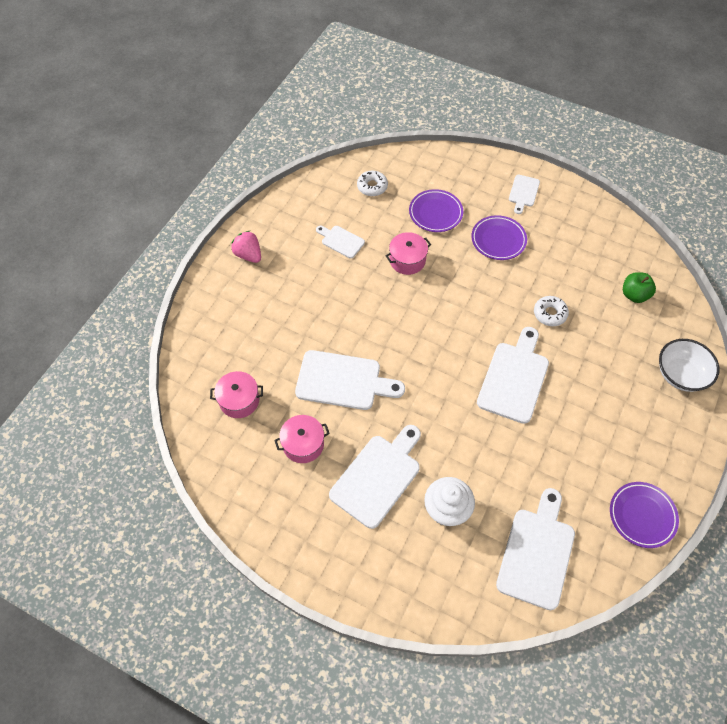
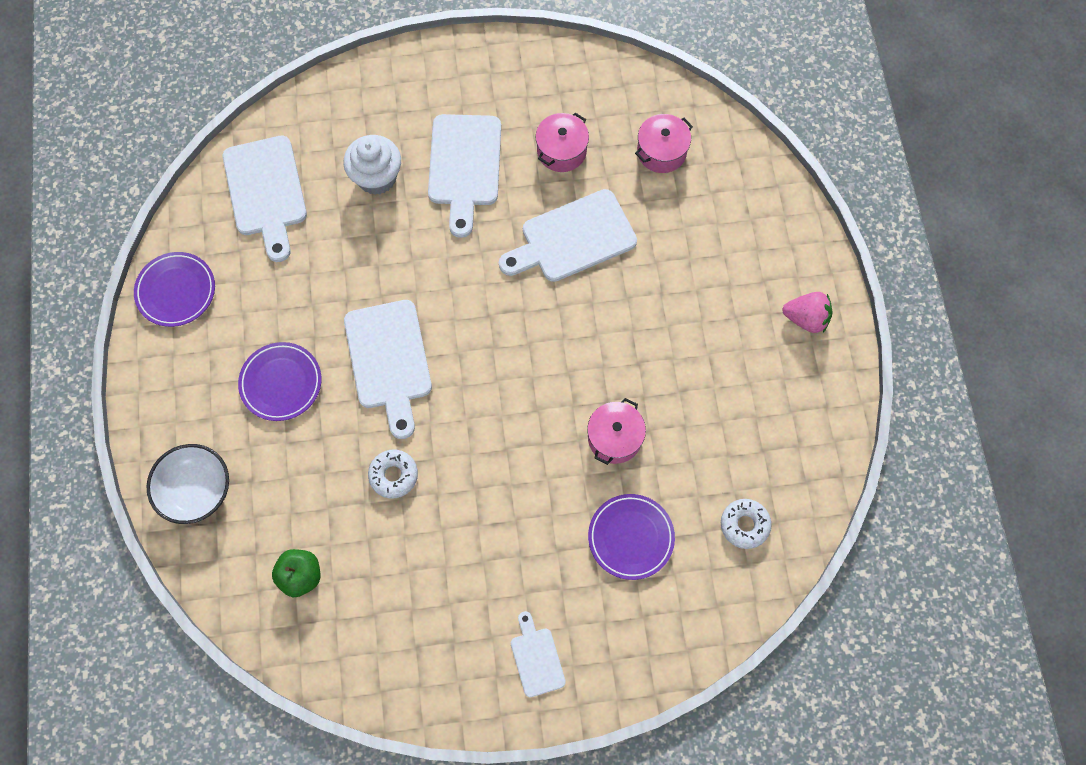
camera: 145 degrees right, 10 degrees up
(341, 241) = (715, 411): white cutting board -> none
(498, 240) = (521, 548): purple plate -> purple plate (281, 383)

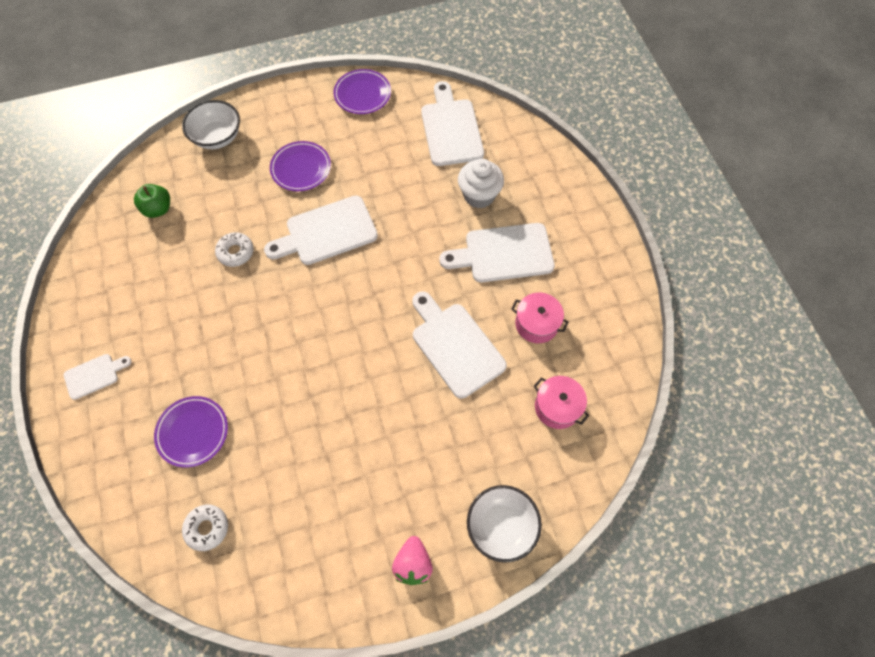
camera: 80 degrees right, 5 degrees down
(266, 191) = (451, 129): white cutting board -> white cutting board turned 105 degrees clockwise
(614, 438) = (278, 406): pink pot -> none
(778, 229) = (501, 526): none -> white bowl

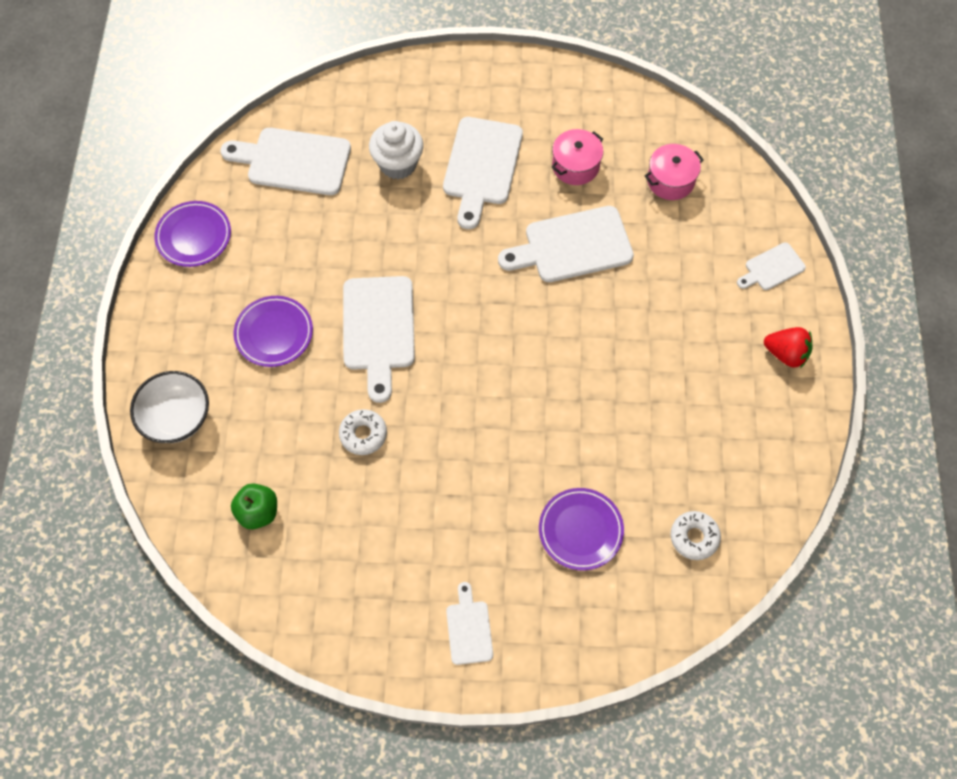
camera: 70 degrees left, 0 degrees up
(413, 564) = (786, 354): pink strawberry -> red strawberry
(501, 526) = (772, 268): white bowl -> white cutting board

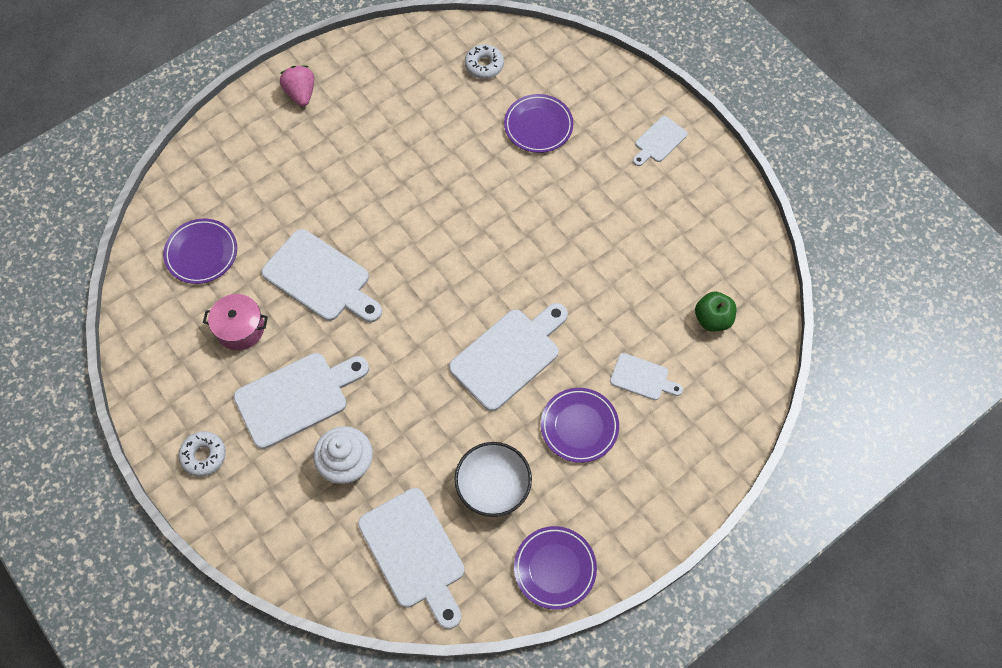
camera: 130 degrees left, 0 degrees up
(176, 418) = (705, 434): white bowl -> white bowl (493, 486)
(363, 434) = (597, 299): white donut -> white donut (203, 455)
(670, 180) = (201, 253): pink pot -> purple plate
(772, 268) = (232, 141): white cutting board -> white cutting board (642, 378)
(786, 354) = (301, 93): red strawberry -> pink strawberry

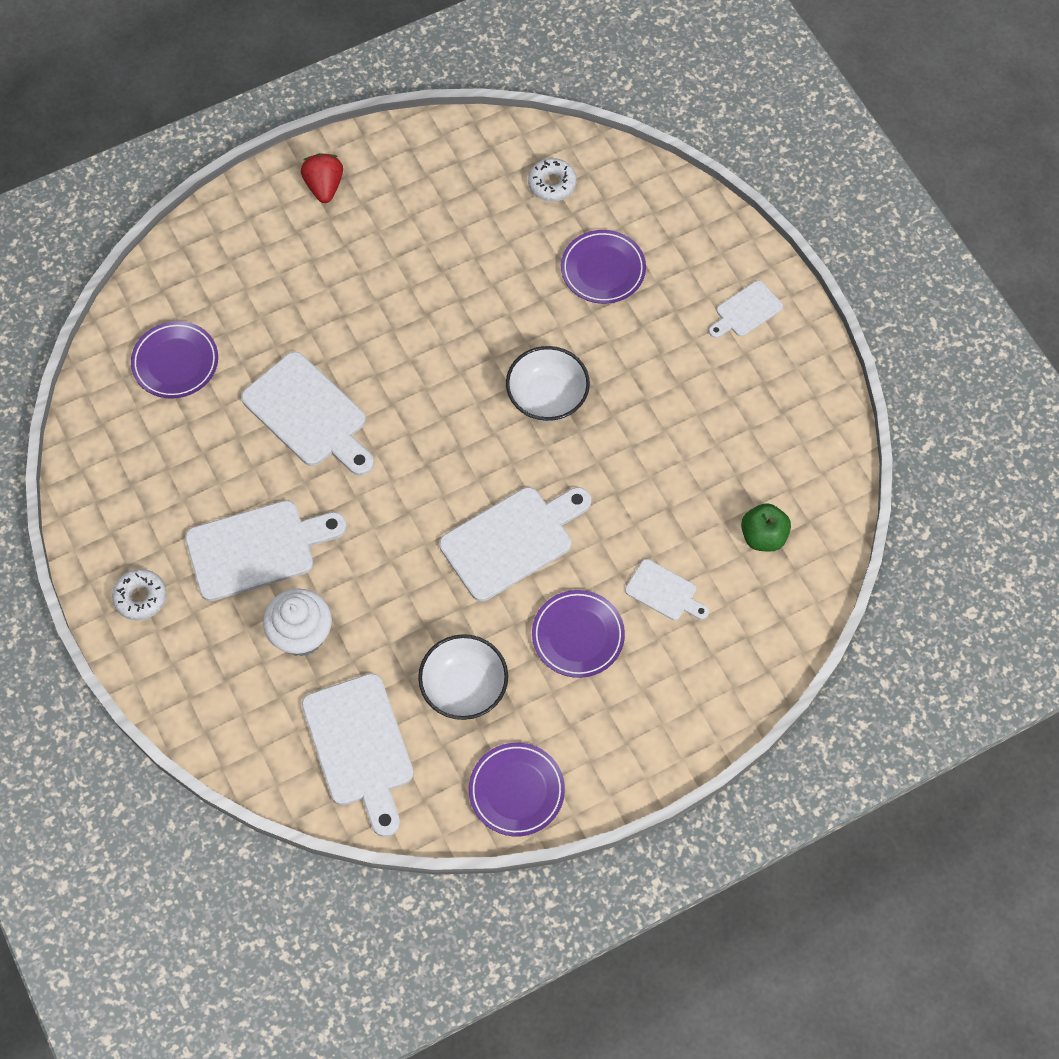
camera: 10 degrees right, 0 degrees up
(240, 328) = (206, 458): pink pot -> none
(301, 93) = (324, 186): pink strawberry -> red strawberry
(514, 234) = (547, 397): none -> white bowl

